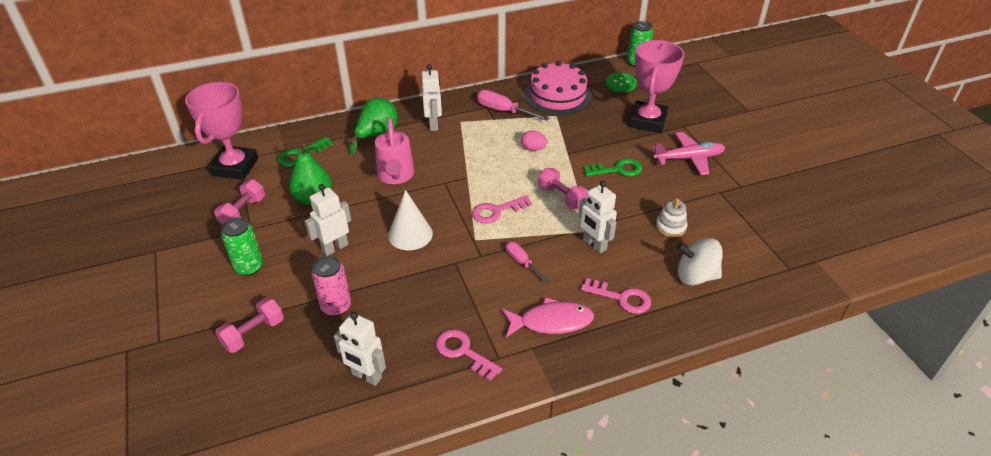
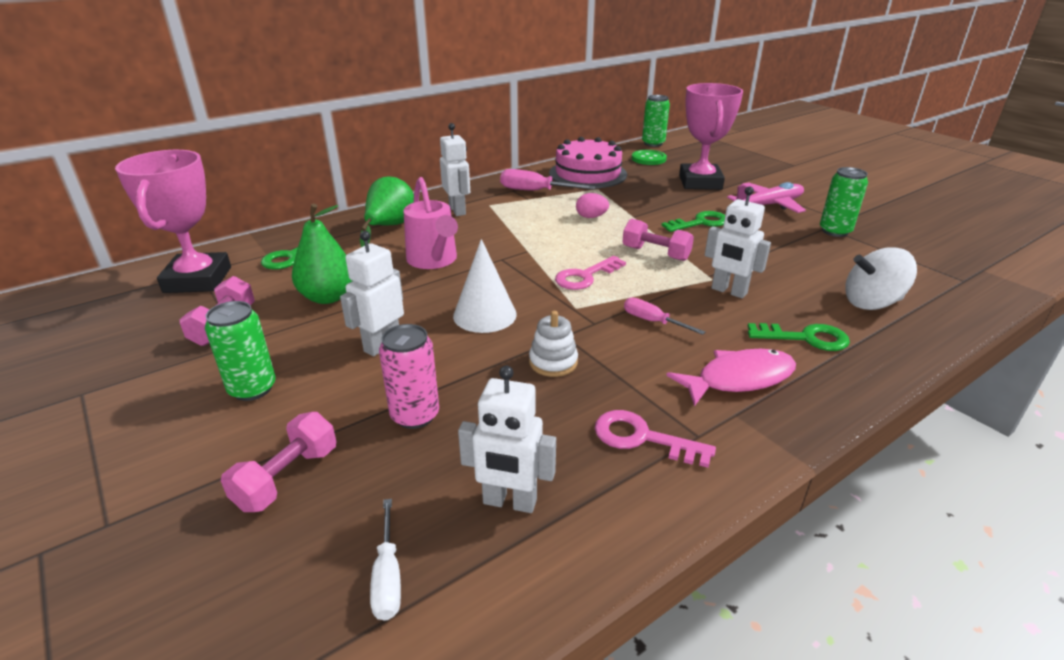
camera: 15 degrees left, 10 degrees down
(287, 404) = (388, 577): none -> white screwdriver
(621, 298) = (805, 338): pink key -> green key
(670, 227) = (801, 263): white stacking toy -> white stacking toy (553, 362)
(724, 198) = (835, 231): none -> green can

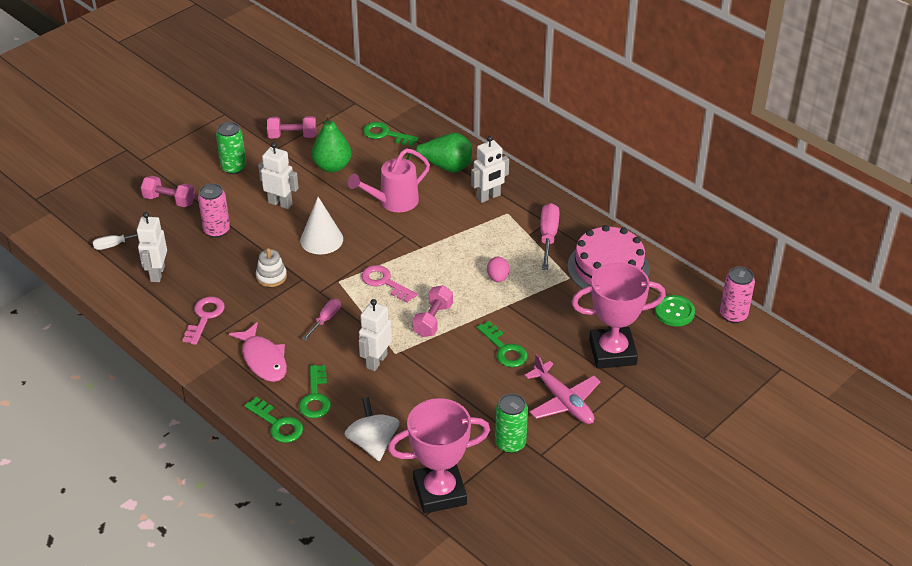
camera: 80 degrees right, 10 degrees up
(198, 280) = (344, 106): pink trophy -> pink trophy (440, 492)
(653, 143) = (733, 315): green can -> pink can
(870, 372) = (277, 424): none -> green key

